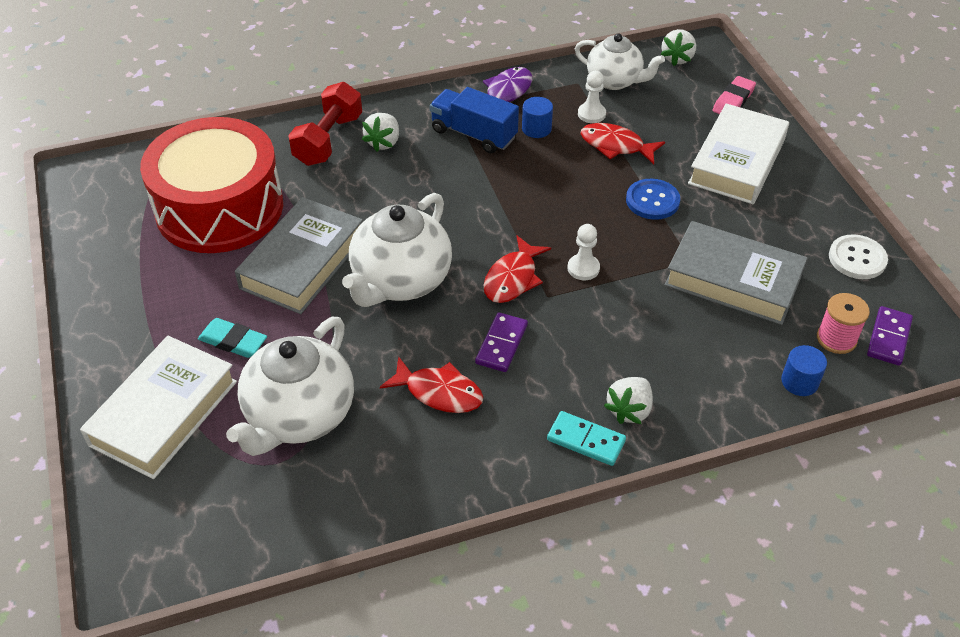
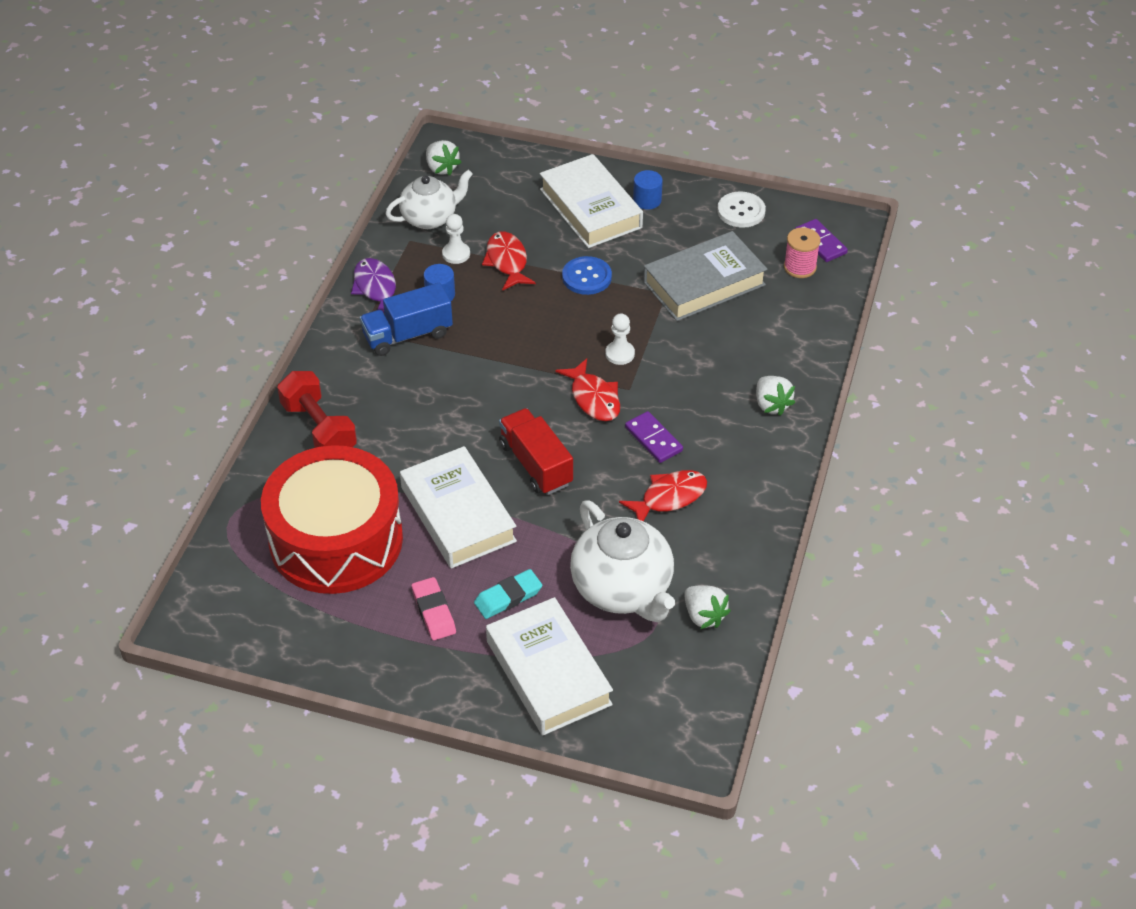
camera: 55 degrees left, 0 degrees up
(303, 262) = (458, 514): grey book -> white book
(383, 142) = (360, 395): white strawberry -> white strawberry (704, 616)
(400, 281) = (536, 464): white teapot -> red truck
(586, 440) = (778, 441): turquoise domino -> none
(616, 146) = (507, 262): red fish -> red fish turned 105 degrees clockwise
(733, 100) = (523, 169): pink eraser -> pink eraser (434, 611)
(799, 382) = (819, 307): blue cylinder -> blue cylinder (647, 200)

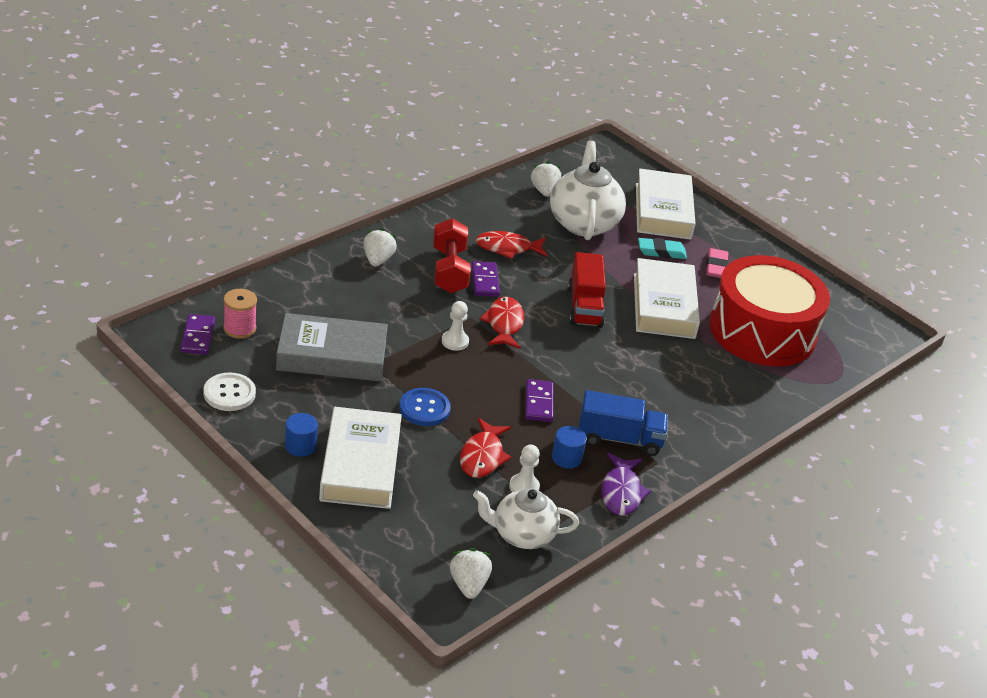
camera: 155 degrees left, 10 degrees down
(319, 429) = (737, 405): red dumbbell -> red dumbbell (449, 270)
(499, 332) = (539, 403): none -> purple domino

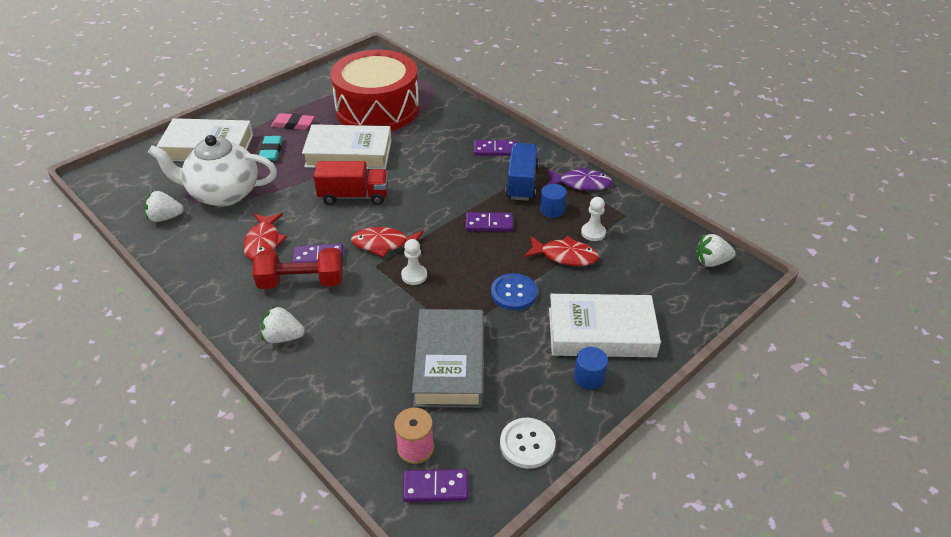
camera: 85 degrees left, 5 degrees up
(522, 535) = (646, 234): white teapot -> none
(686, 423) = (494, 150): none -> purple domino

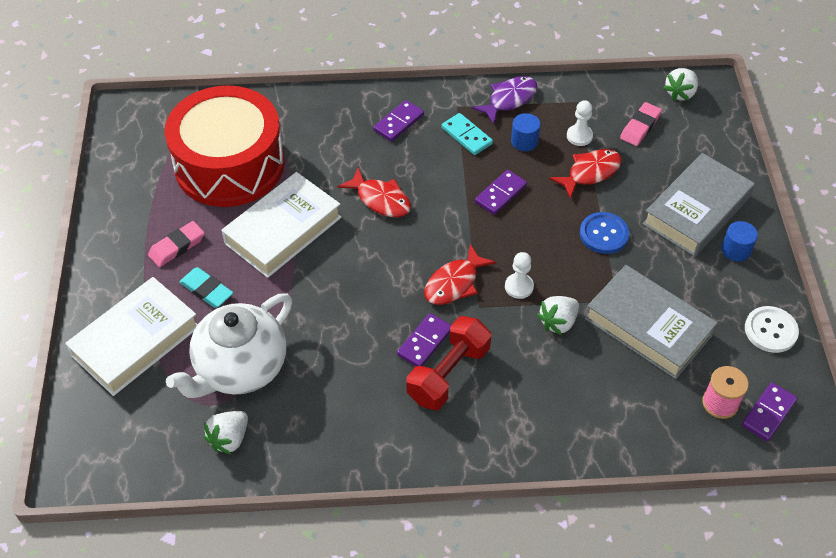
camera: 50 degrees left, 10 degrees up
(263, 242) = (359, 374): red fish -> red fish (380, 199)
(283, 337) = (512, 427): white strawberry -> white strawberry (558, 322)
(354, 196) = (358, 265): red truck -> none
(522, 182) = (466, 136): blue truck -> turquoise domino
(601, 332) = (696, 210): white book -> grey book
(645, 258) = (640, 127): none -> pink eraser

